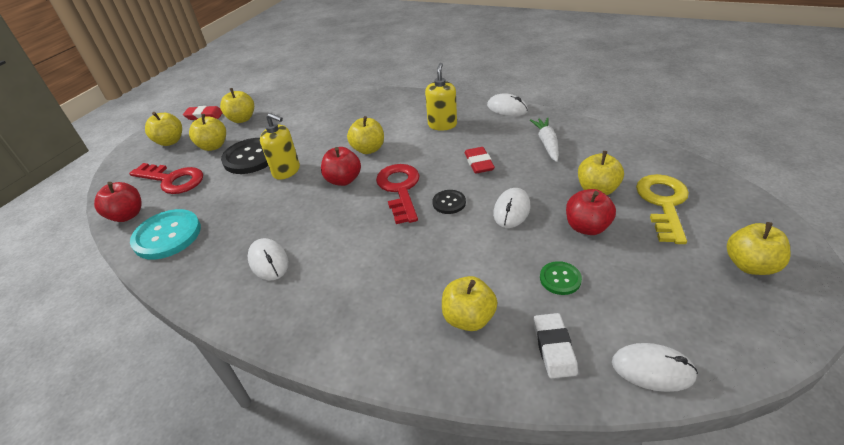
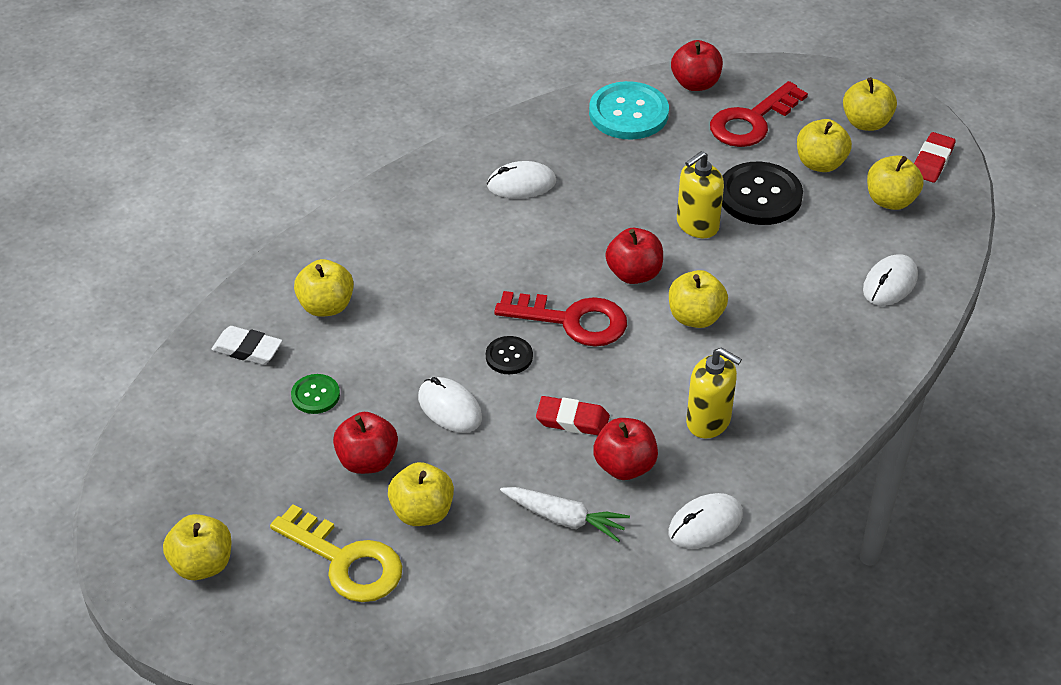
camera: 110 degrees right, 5 degrees up
(494, 138) = (624, 466): none -> red apple
(652, 369) = (174, 402): white mouse -> white mouse (890, 283)

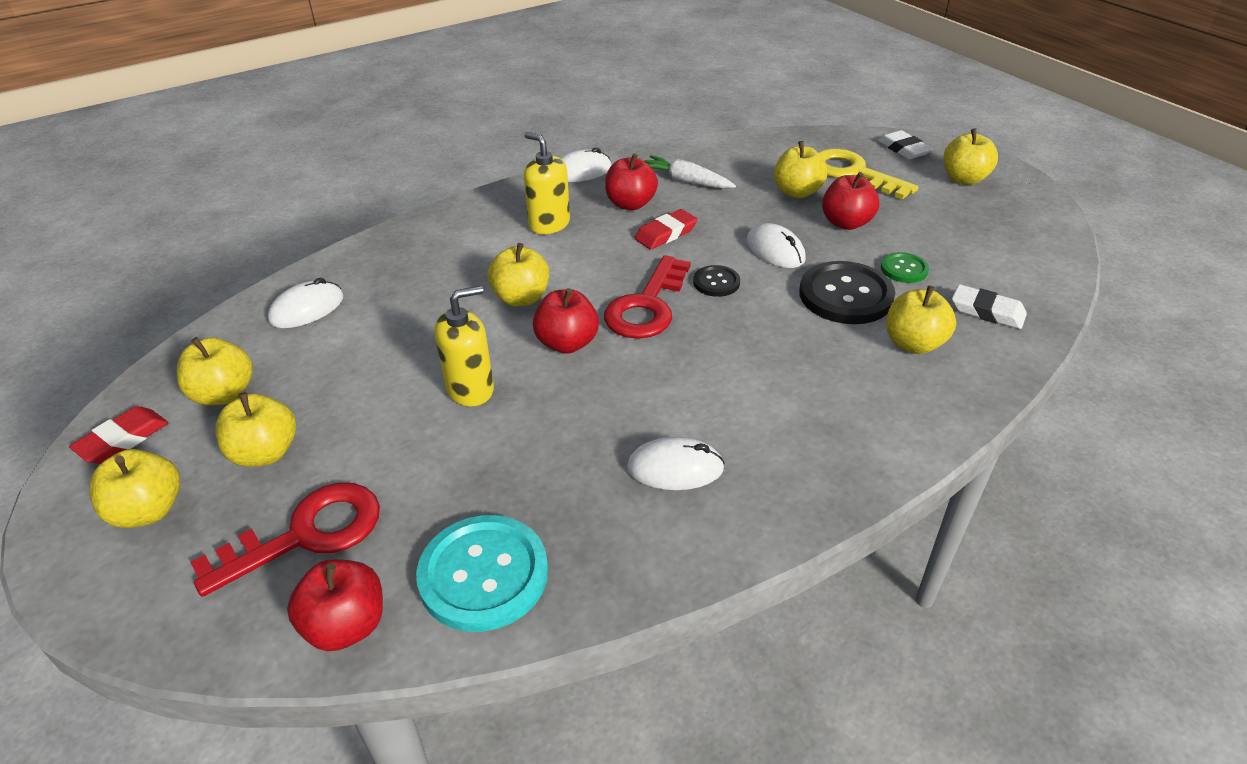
camera: 170 degrees left, 5 degrees down
(266, 628) = (903, 149): none -> white eraser
(572, 321) = (647, 306): red key -> red key turned 90 degrees counterclockwise
(572, 420) = (666, 234): red eraser -> red eraser turned 60 degrees counterclockwise
(760, 196) = (374, 417): black button -> black button (845, 295)

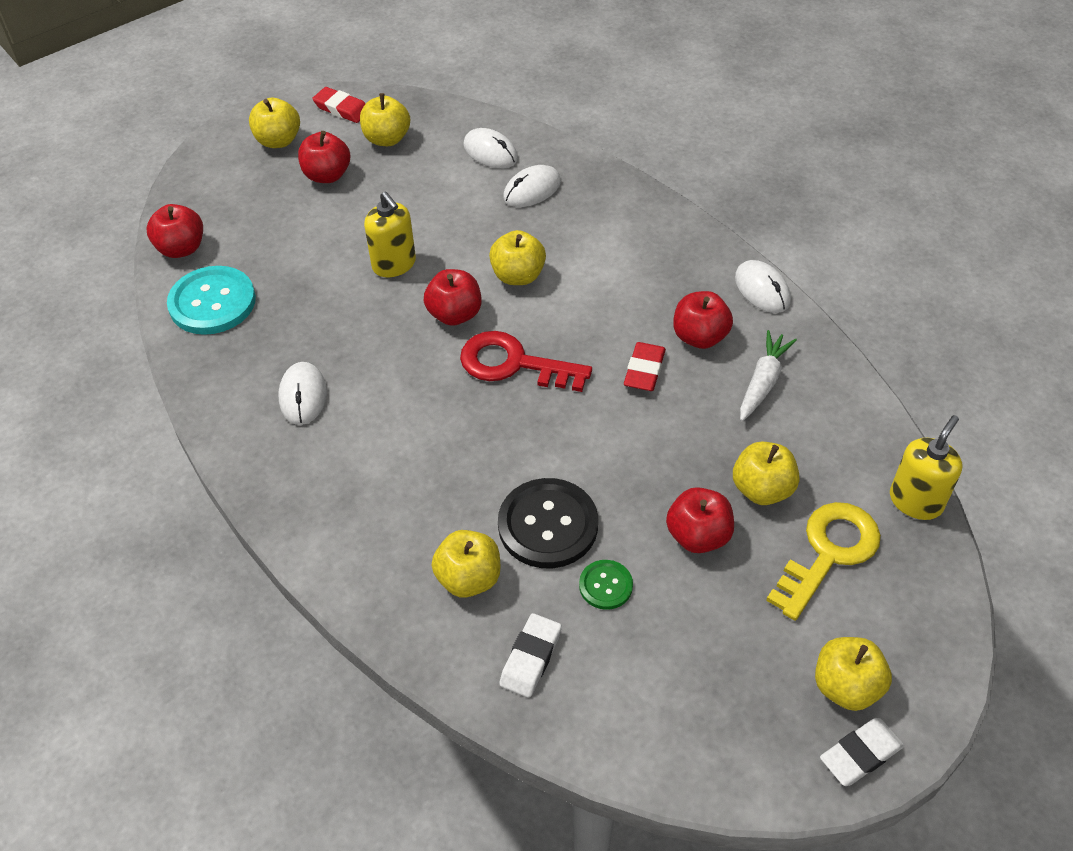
camera: 85 degrees right, 10 degrees up
(265, 453) = (327, 175): yellow apple -> red apple
(306, 535) = (253, 214): red key -> none
(549, 224) = (646, 278): yellow soap dispenser -> yellow soap dispenser (915, 501)
(666, 234) = (644, 370): red eraser -> red eraser turned 60 degrees clockwise
(716, 282) = (559, 415): black button -> none
(775, 250) = (627, 465): white mouse -> white mouse (532, 190)
(903, 149) = (918, 621): white eraser -> white eraser (860, 754)

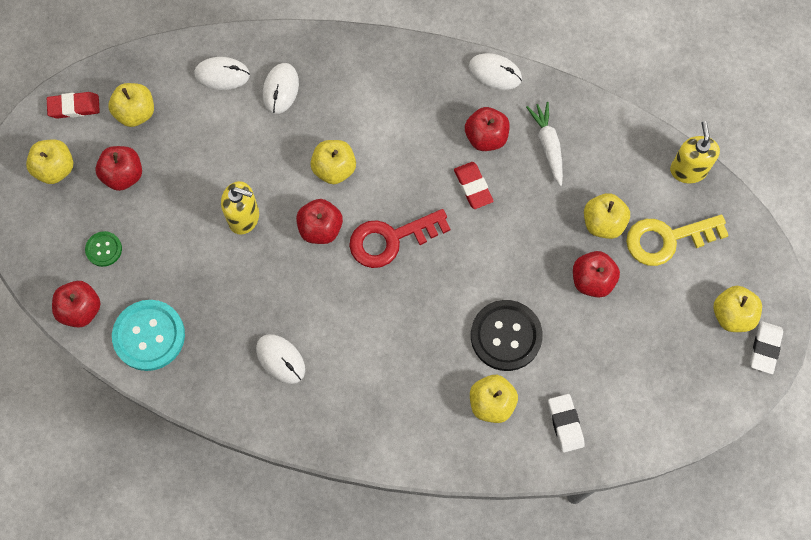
camera: 40 degrees left, 20 degrees up
(605, 585) = (568, 350): green button -> green button (104, 249)
(828, 553) = (667, 239): yellow key -> yellow key turned 105 degrees counterclockwise

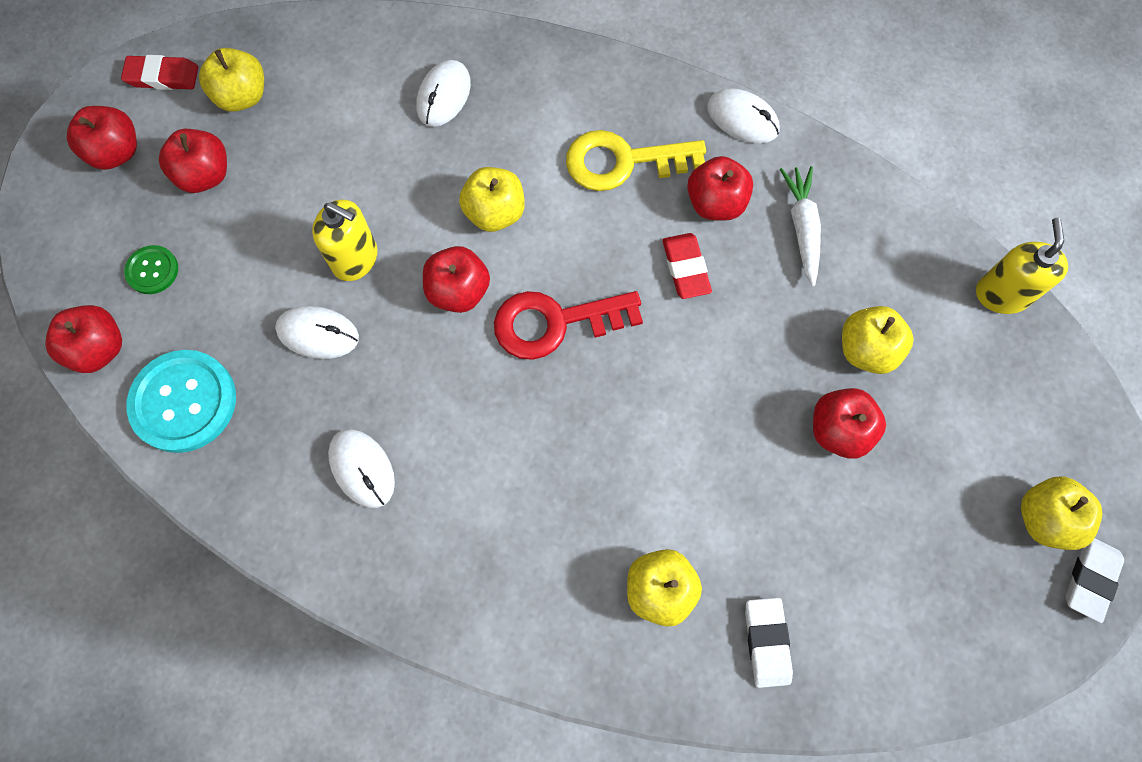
camera: 10 degrees right, 0 degrees up
(55, 169) = (116, 152): yellow apple -> red apple
(222, 75) = (369, 65): white mouse -> white mouse (318, 333)
(506, 336) = (698, 491): black button -> none
(667, 239) = (959, 388): yellow key -> yellow key (623, 161)

